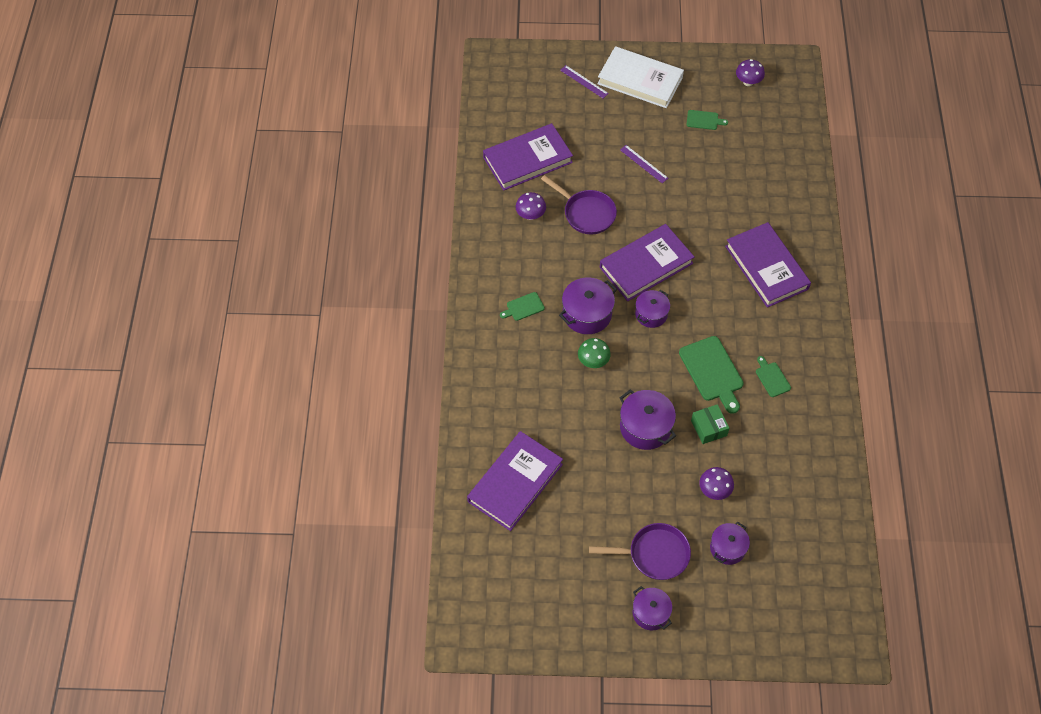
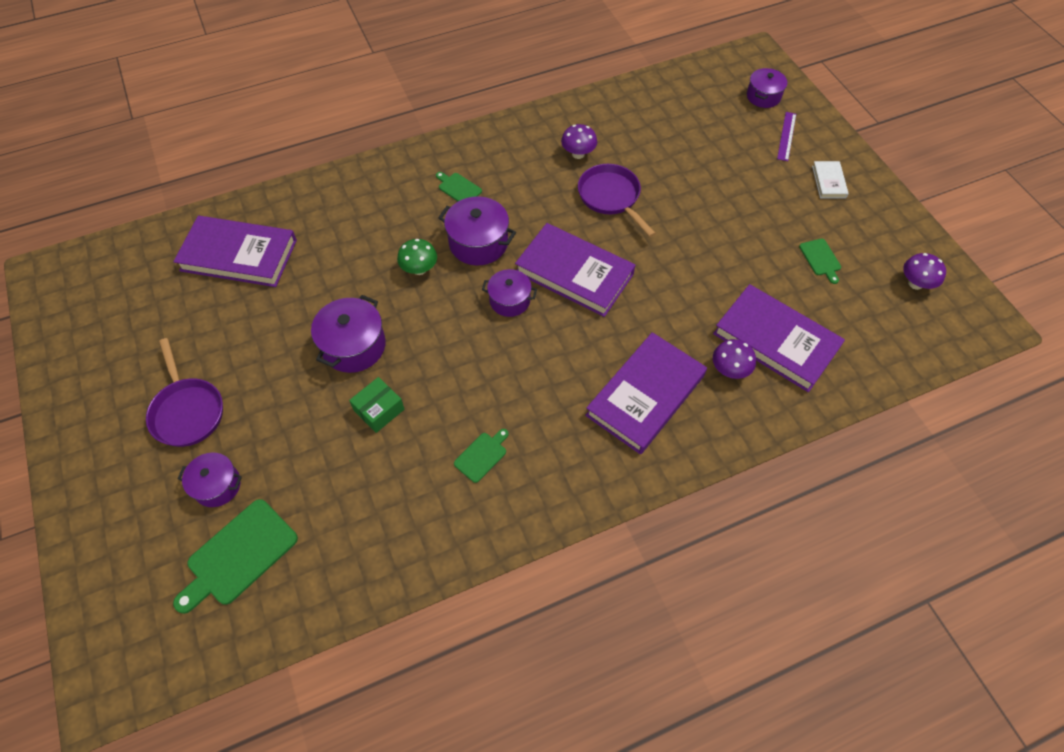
camera: 65 degrees right, 0 degrees up
(527, 160) = (647, 127): purple book -> purple book (775, 341)
(586, 213) = (611, 197): purple pan -> purple pan turned 135 degrees clockwise
(640, 80) = (828, 182): white book -> white book, size x0.46
(643, 164) = (714, 224): purple ruler -> none
(650, 613) = (109, 433): purple pot -> purple pot (763, 96)
(712, 372) = (460, 387): green cutting board -> green cutting board (239, 555)
(714, 490) = (294, 444): purple mushroom -> purple mushroom (729, 370)

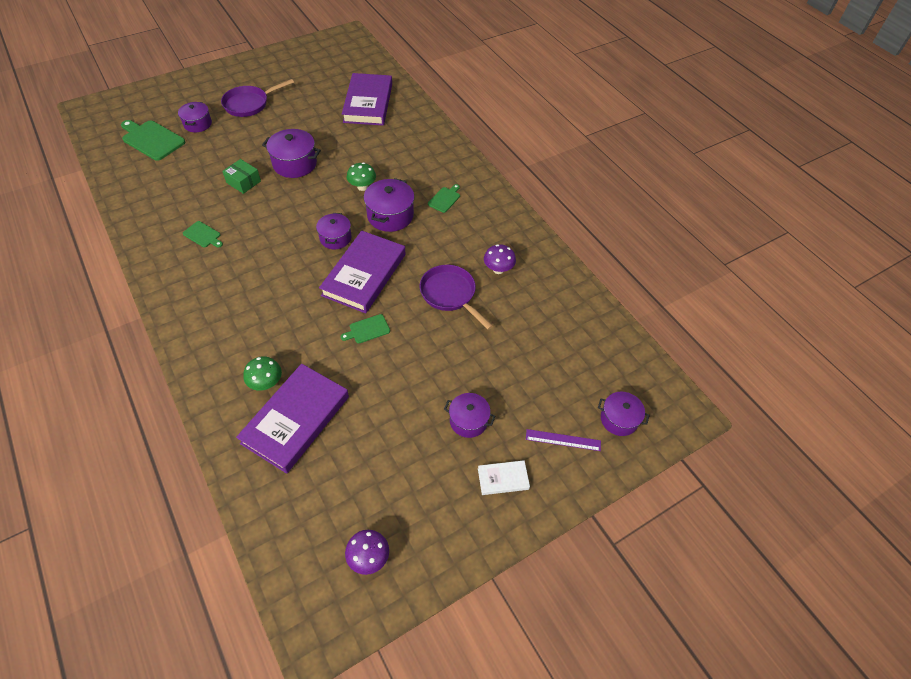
camera: 80 degrees right, 5 degrees down
(611, 197) = (450, 295): purple pan -> purple pan turned 90 degrees counterclockwise
(645, 395) = (244, 325): purple book -> none
(729, 370) = (266, 383): purple mushroom -> green mushroom
(770, 199) = (468, 421): none -> purple pot
(820, 259) = (394, 464): green cutting board -> green cutting board (367, 329)

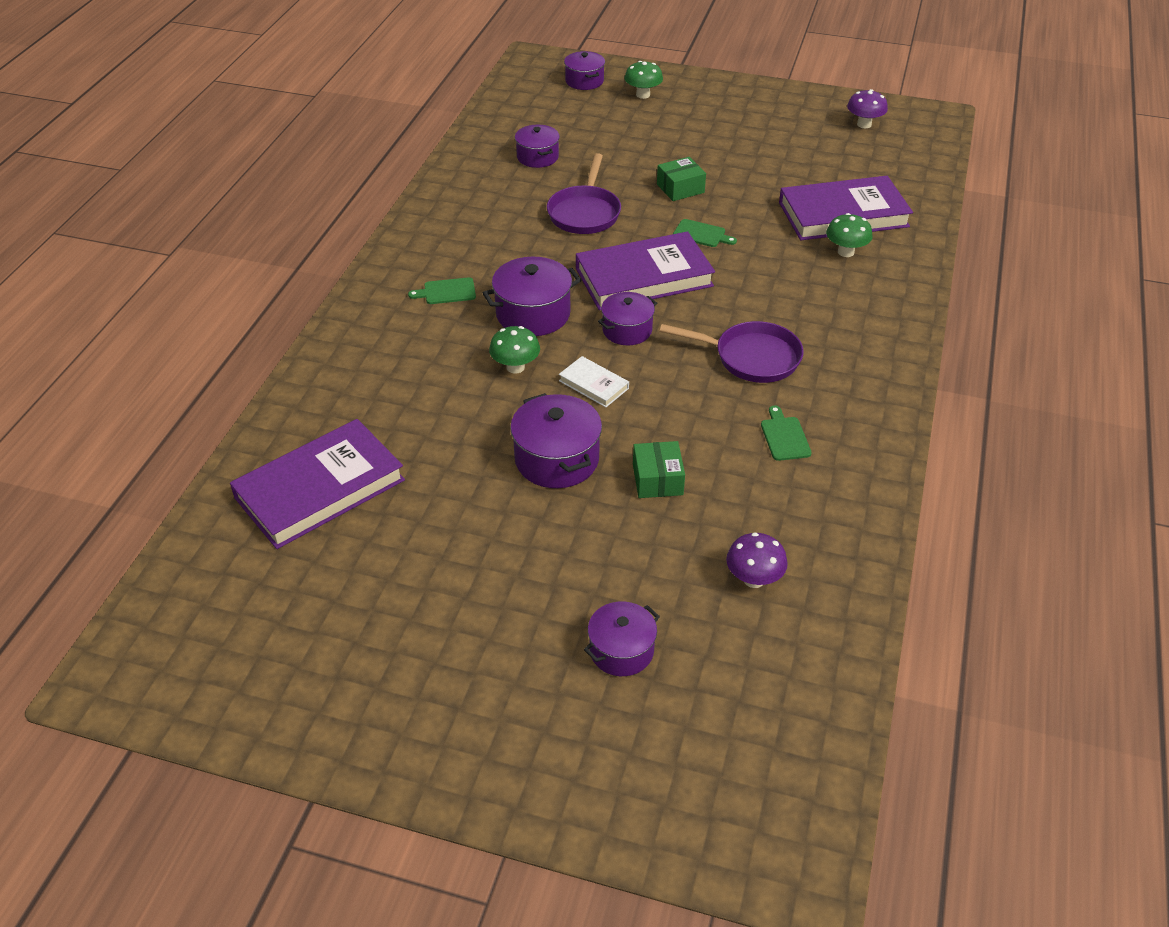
camera: 130 degrees left, 10 degrees down
(152, 139) = (728, 672): green cutting board -> none
(249, 104) = (491, 632): purple pan -> purple pan (751, 357)
(422, 359) = (680, 188): none -> green box
(468, 421) = (697, 138): purple pot -> purple pot (537, 157)
(498, 269) = (507, 203): purple mushroom -> purple mushroom (754, 579)
(503, 479) = (717, 103): white book -> white book (593, 384)
(563, 440) = (643, 95): purple ruler -> green mushroom

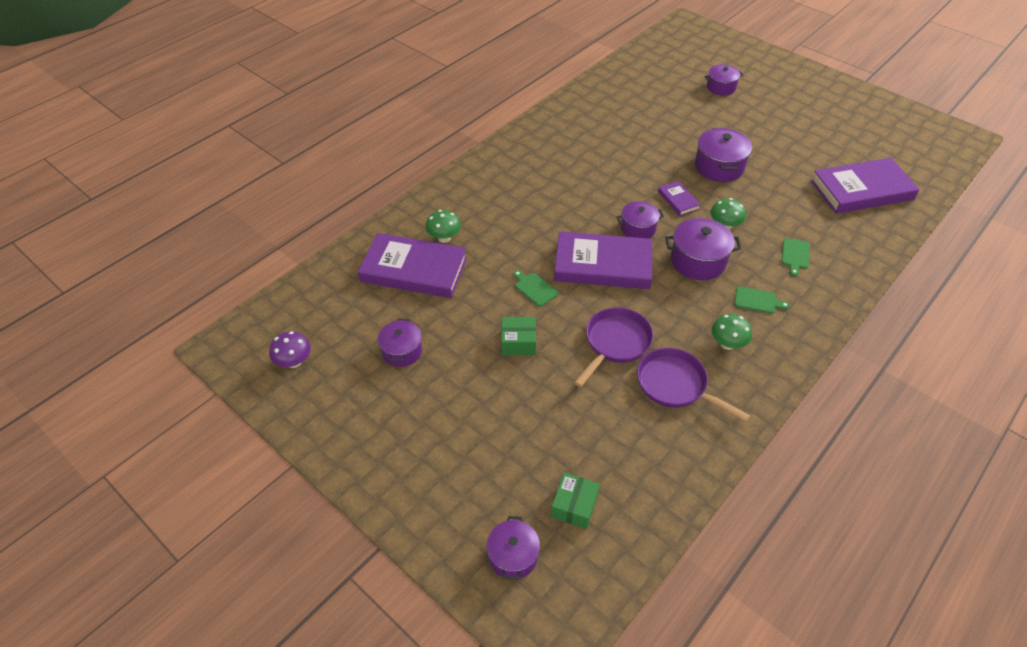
camera: 155 degrees left, 5 degrees up
(537, 157) = (626, 433): purple pot -> purple pot (402, 351)
(593, 384) = (678, 200): white book -> purple book
(643, 95) = (464, 498): green mushroom -> green mushroom (727, 344)
(657, 479) = (668, 142): green box -> green box (574, 506)
(751, 357) = (570, 187): purple pan -> purple pan (676, 385)
(754, 579) = (646, 93): purple mushroom -> none
(784, 436) = (585, 142): green cutting board -> green cutting board (795, 255)

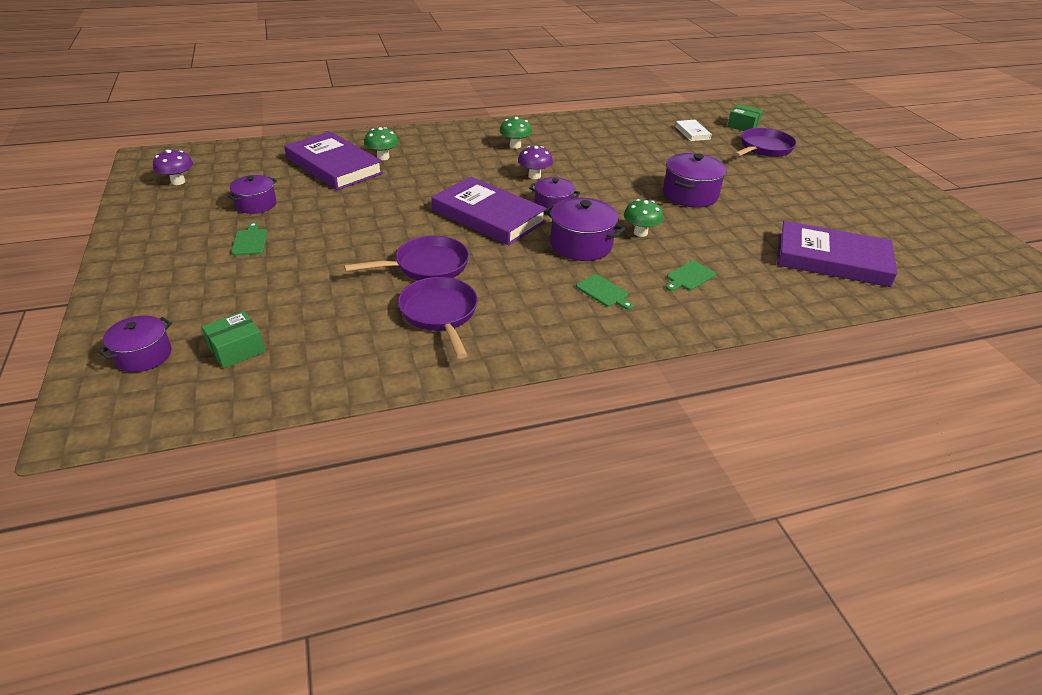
camera: 30 degrees right, 10 degrees down
(518, 342) = (348, 233): green box -> green box (743, 126)
(534, 288) = (409, 209): green cutting board -> green cutting board (250, 241)
(590, 201) = (534, 176): none -> purple mushroom
(655, 91) = (692, 132): none -> white book
(678, 200) = (617, 202): purple book -> none
(721, 87) = (764, 148): purple pot -> purple pan
(727, 344) = (530, 308): green mushroom -> green mushroom (515, 146)

